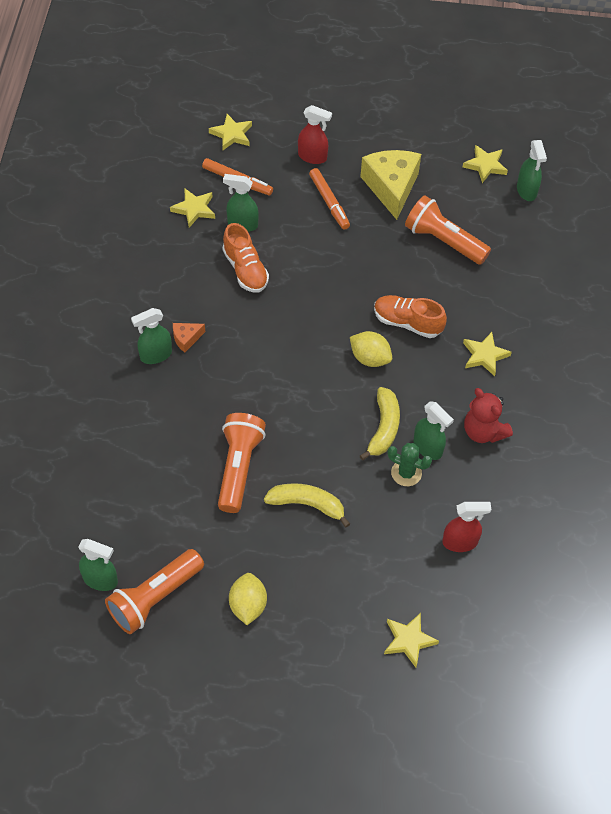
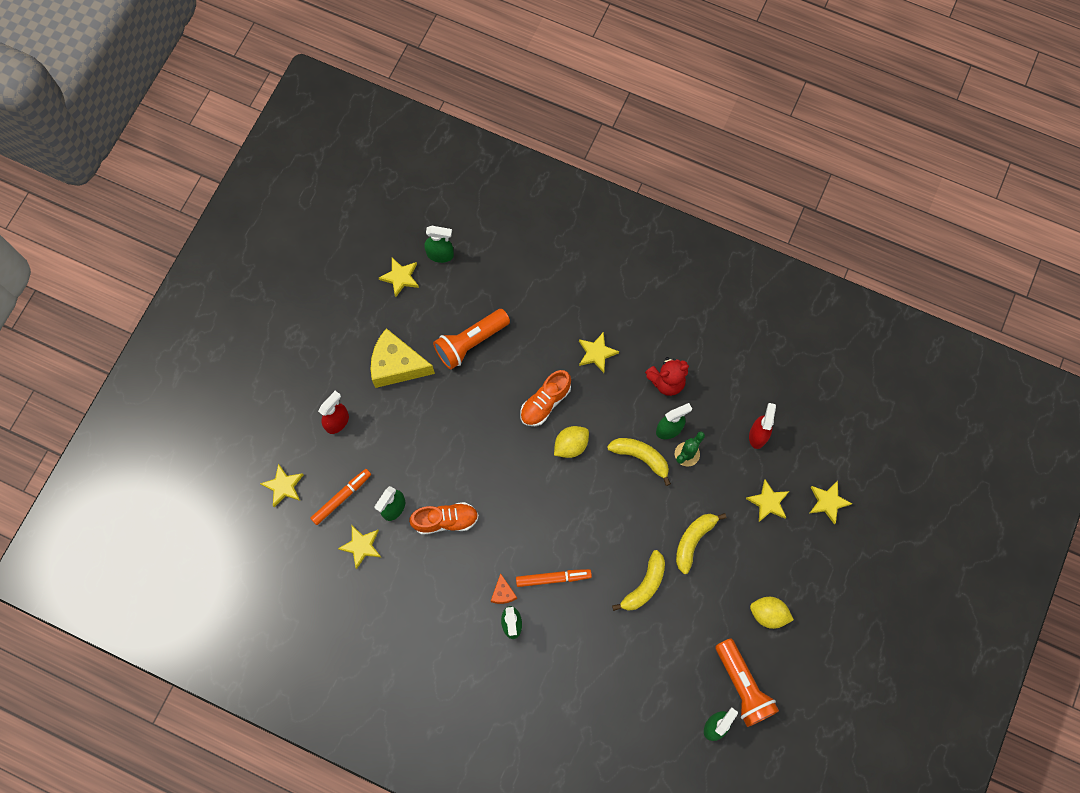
camera: 70 degrees left, 15 degrees up
(238, 468) = (644, 585): orange flashlight -> yellow banana
(329, 202) = (395, 424): orange marker -> orange marker (553, 578)
(382, 573) = (768, 502): none -> yellow star

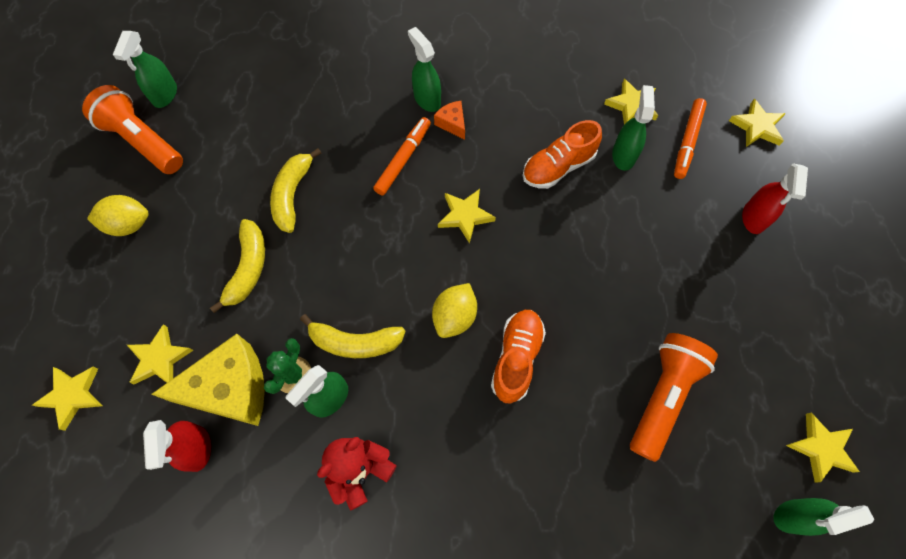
camera: 155 degrees right, 5 degrees down
(397, 365) = (735, 319): yellow cheese -> yellow cheese (230, 389)
(553, 578) = (403, 159): orange marker -> orange marker turned 150 degrees clockwise
(596, 353) = (480, 465): yellow star -> yellow star (465, 216)

